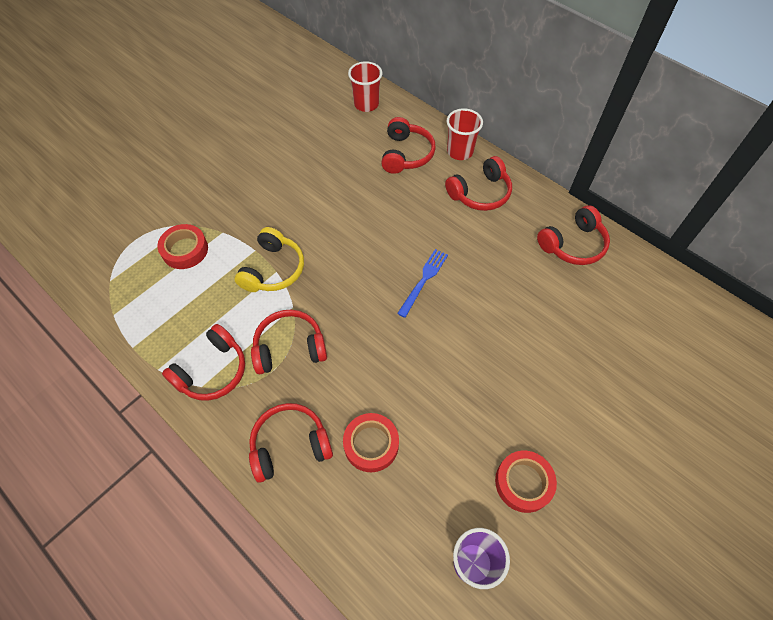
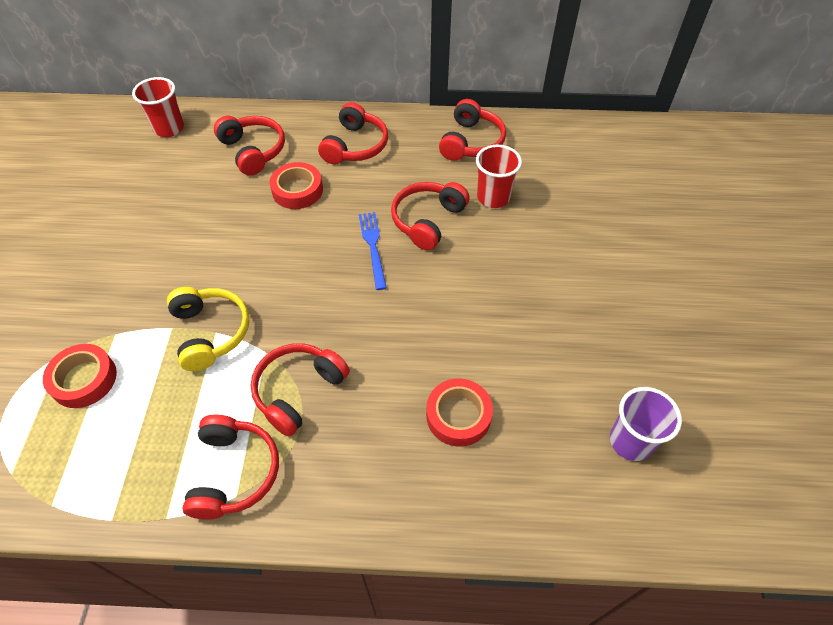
camera: 40 degrees left, 5 degrees down
(290, 445) = (384, 476): red headphones -> red headphones (428, 221)
(460, 152) = (304, 122): red cup -> red cup (493, 197)
(523, 483) = (607, 348): red tape -> red tape (297, 190)

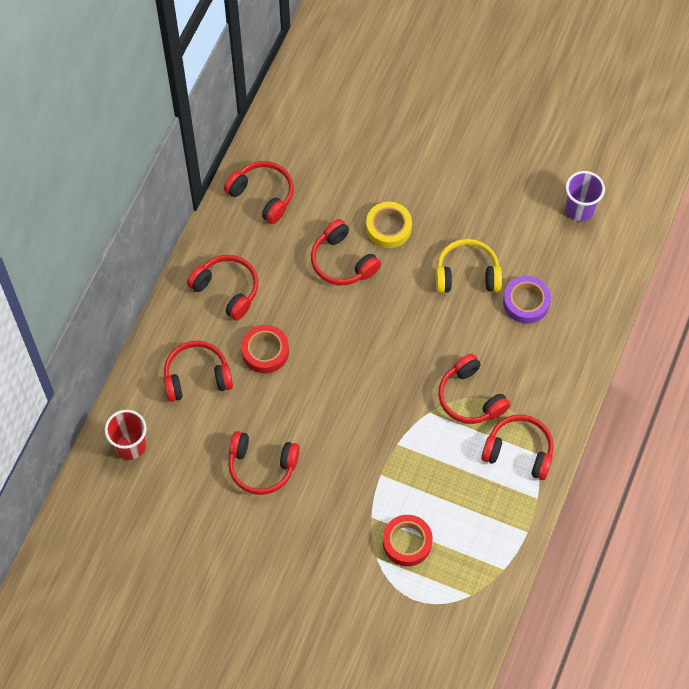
camera: 70 degrees left, 10 degrees up
(164, 223) = (262, 466): none -> red headphones
(210, 332) = (396, 447): yellow headphones -> yellow headphones (467, 274)
(372, 246) = (353, 310): blue fork -> none
(458, 415) = (526, 302): red tape -> purple tape
(489, 247) = (388, 228): none -> yellow tape
(493, 197) = (336, 204): red cup -> none

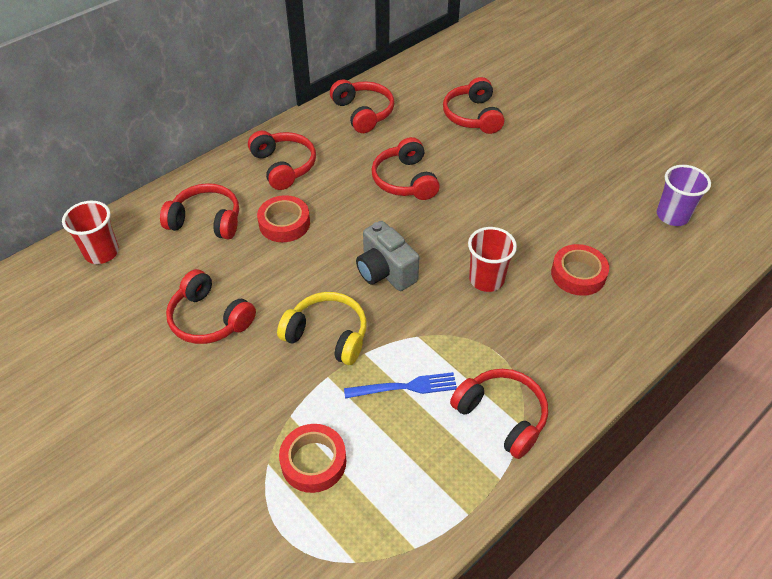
camera: 25 degrees right, 15 degrees down
(375, 364) = (385, 272): none -> grey camera
(388, 228) = (465, 169): yellow tape -> none
(441, 458) = (406, 387): none -> blue fork
(457, 338) = (486, 279): none -> red cup
(467, 274) = (525, 230): yellow headphones -> yellow headphones (327, 335)
(470, 397) = (471, 339): red headphones -> red headphones (473, 116)
(526, 302) = (578, 274): purple tape -> red tape

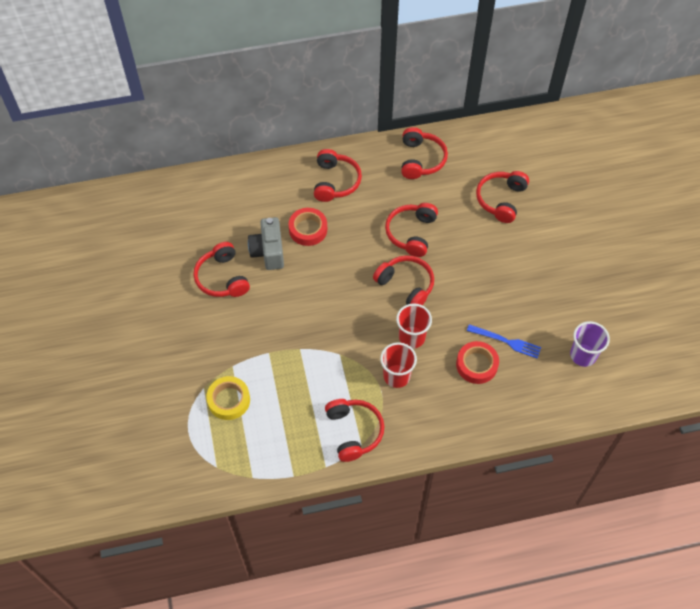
camera: 30 degrees right, 10 degrees up
(102, 253) = (183, 197): red cup -> red cup (396, 376)
(206, 221) = (259, 203): red headphones -> red headphones (406, 285)
(313, 461) = (229, 400): red tape -> yellow tape
(327, 335) = (285, 325): yellow headphones -> none
(385, 272) = (350, 298): grey camera -> grey camera (268, 252)
(406, 387) = (310, 383): blue fork -> blue fork (507, 341)

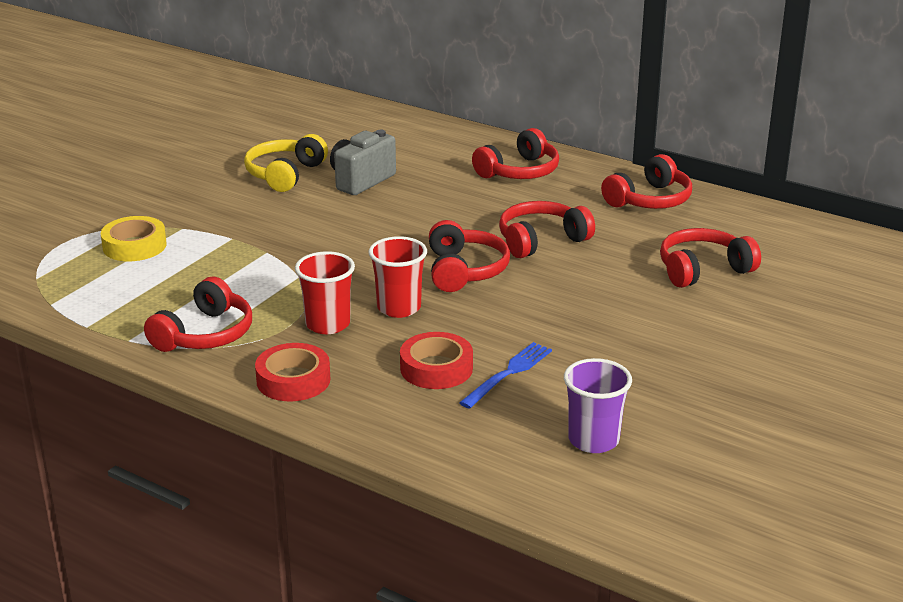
camera: 45 degrees right, 30 degrees down
(222, 278) = (285, 174): red headphones -> yellow headphones
(308, 229) = (429, 186): red tape -> red tape (293, 380)
(507, 341) = (509, 373): blue fork -> blue fork turned 120 degrees counterclockwise

